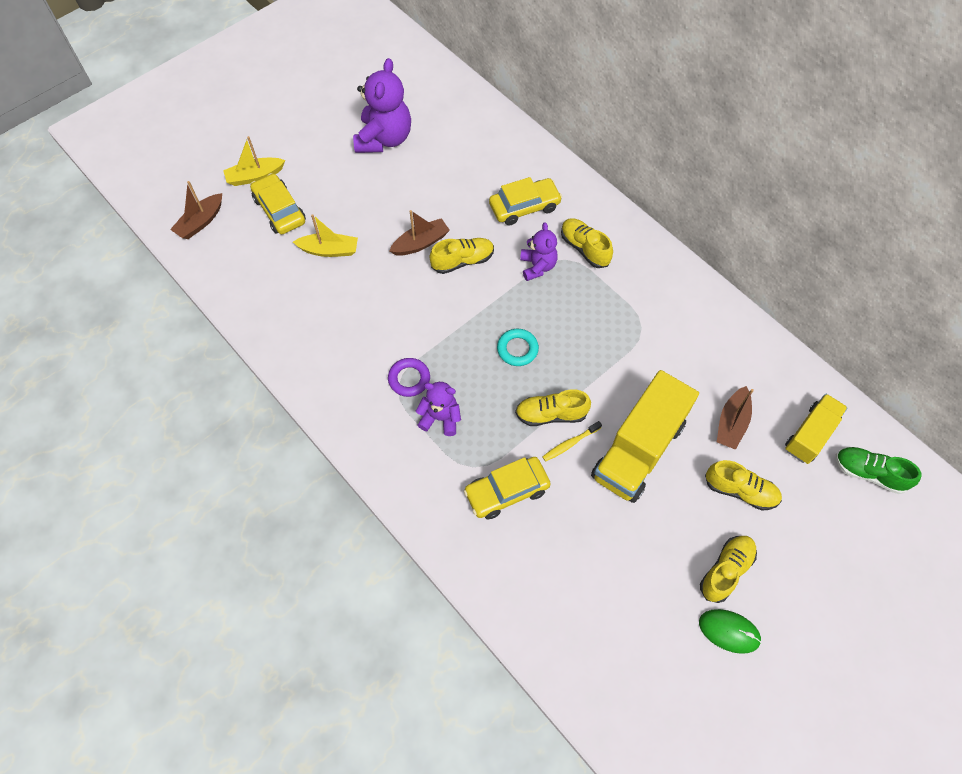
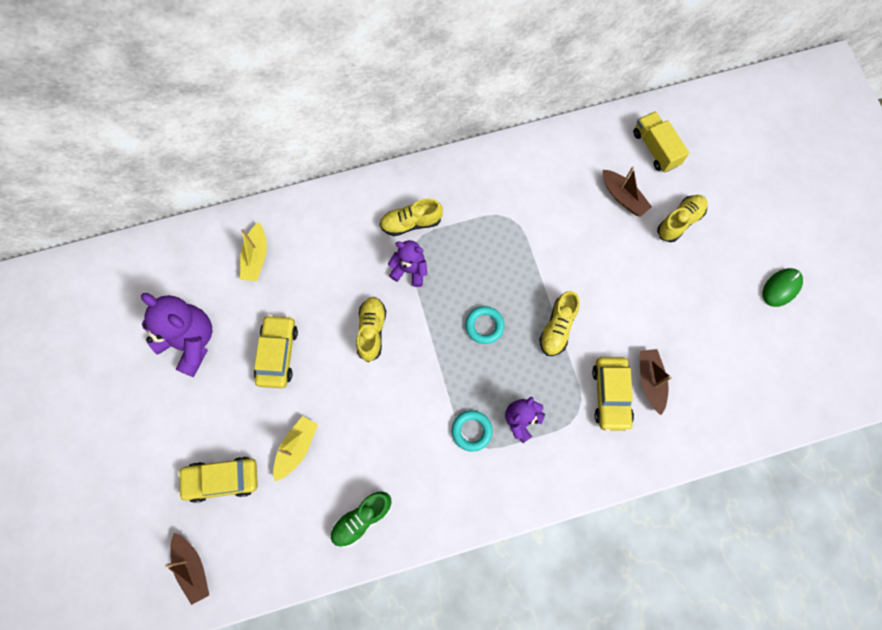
camera: 65 degrees left, 10 degrees up
(255, 176) = (164, 489): yellow boat -> yellow boat (256, 257)
(409, 379) = (471, 431): purple ring -> turquoise ring
(421, 243) = (332, 359): brown boat -> brown boat (650, 381)
(524, 207) = (341, 251): yellow car -> yellow car (277, 354)
(570, 443) = (590, 326): yellow toothbrush -> none
(638, 450) = (617, 276): yellow truck -> none
(726, 570) = (736, 265): yellow shoe -> none
(868, 473) = (701, 128): green shoe -> green shoe (362, 519)

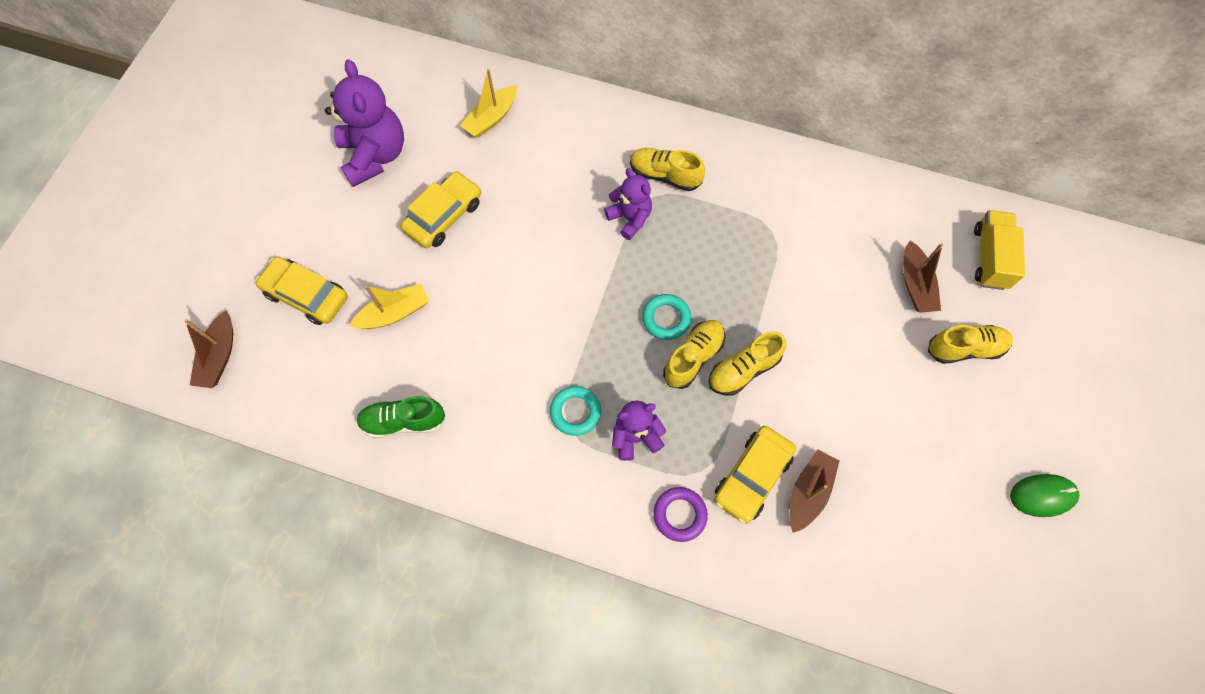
camera: 35 degrees right, 5 degrees down
(371, 331) = (549, 251): yellow shoe -> yellow shoe (693, 357)
(584, 451) = (679, 515): none -> purple ring

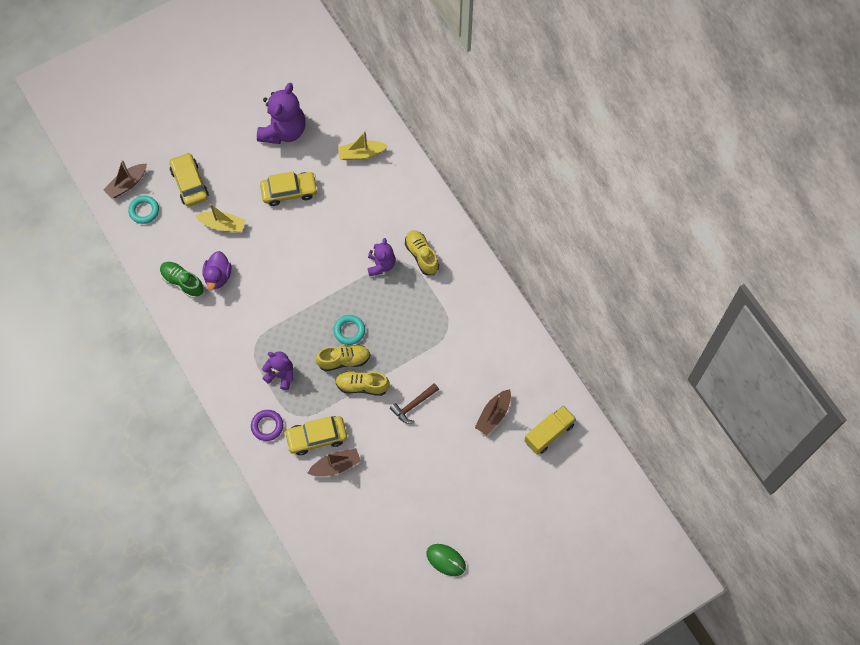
camera: 40 degrees right, 0 degrees up
(444, 379) = (218, 276): none -> purple duck
(575, 412) = (264, 341): turquoise ring -> turquoise ring (144, 211)
(822, 345) = (413, 405): none -> brown hammer
(965, 348) = (484, 465): yellow shoe -> none

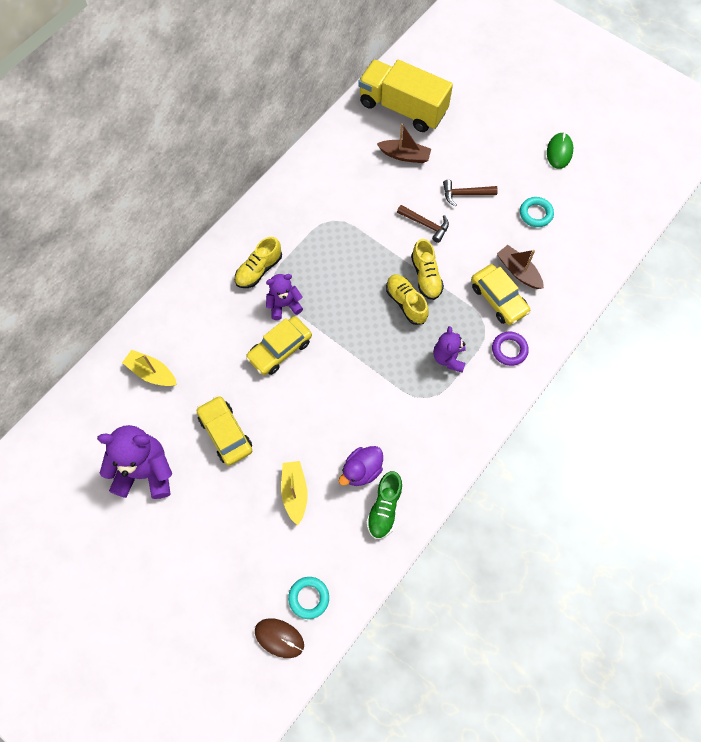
camera: 110 degrees left, 0 degrees up
(127, 184) = (279, 638): brown boat -> brown mouse
(189, 183) = (252, 556): yellow car -> yellow car (280, 349)
(218, 276) = (361, 470): purple duck -> purple duck turned 150 degrees clockwise
(349, 331) = (371, 309): turquoise ring -> turquoise ring (536, 214)
(361, 154) = (151, 373): yellow boat -> yellow boat turned 150 degrees clockwise
(432, 452) = (465, 194): none -> brown hammer
(549, 433) = (402, 108): yellow truck -> yellow truck, size x1.68

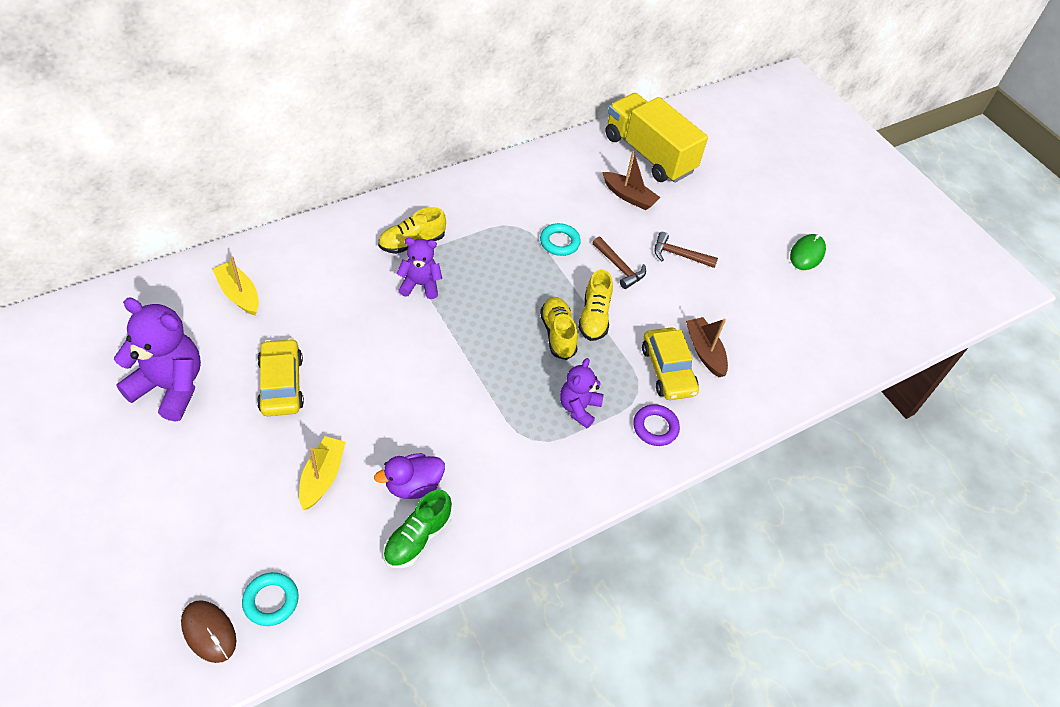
camera: 15 degrees right, 15 degrees down
(280, 349) = (390, 325): yellow car -> none
(536, 214) = (752, 303): turquoise ring -> turquoise ring (559, 242)

